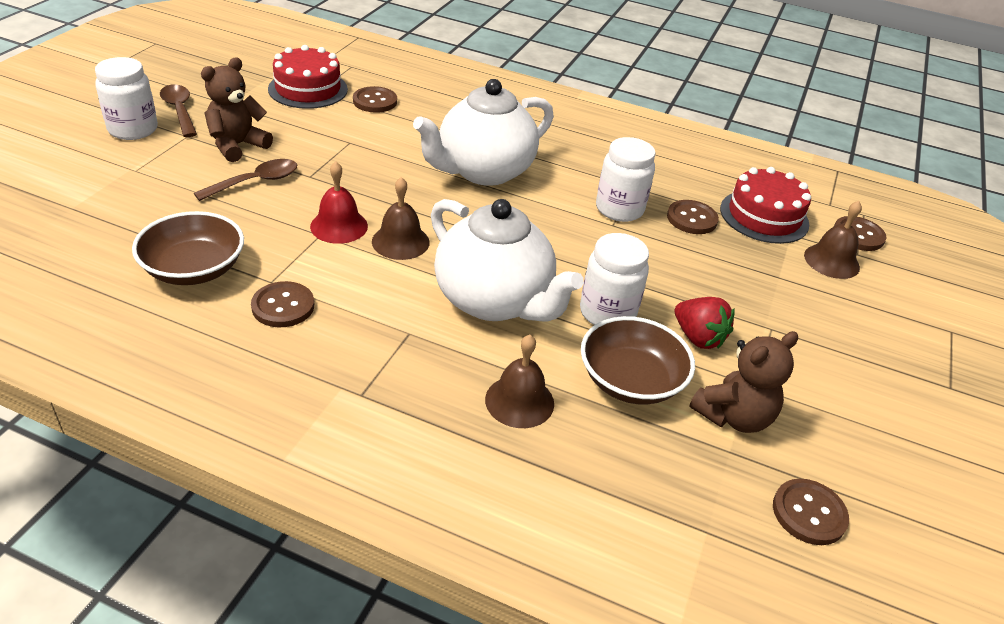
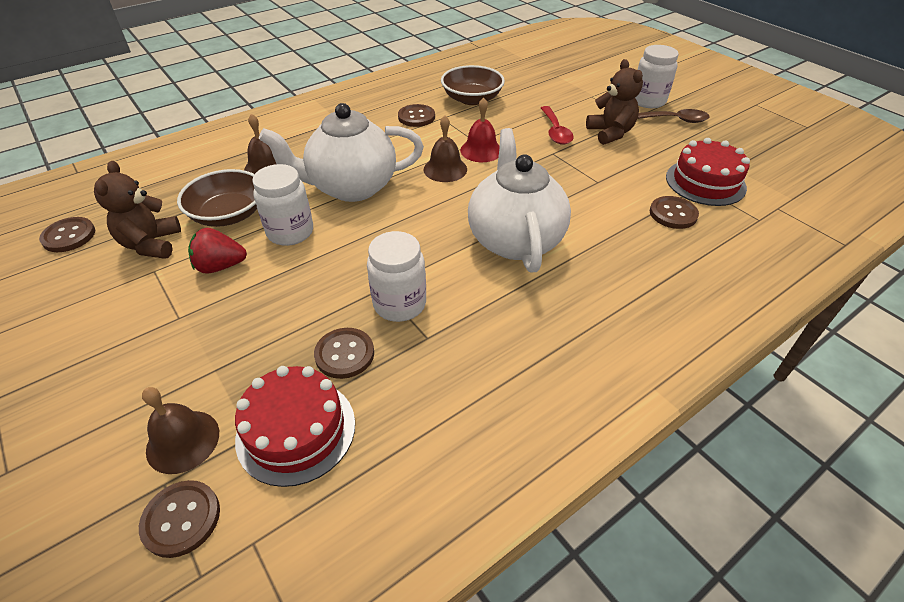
camera: 125 degrees right, 5 degrees up
(255, 182) = (555, 131): brown spoon -> red spoon

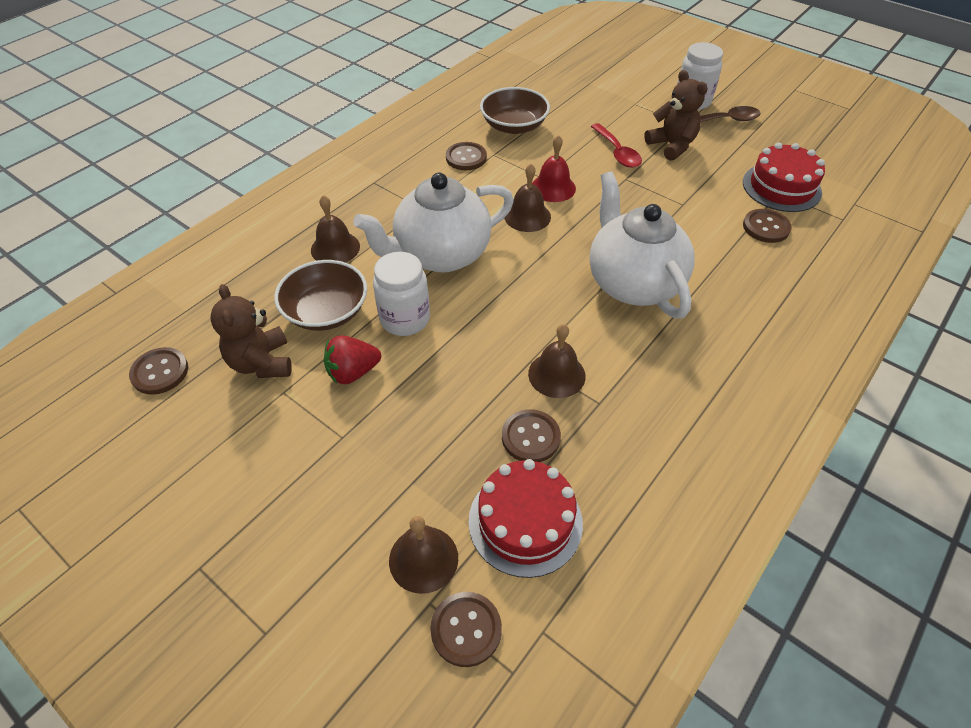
camera: 15 degrees left, 5 degrees up
(399, 304) = (556, 374): white jar -> brown bell

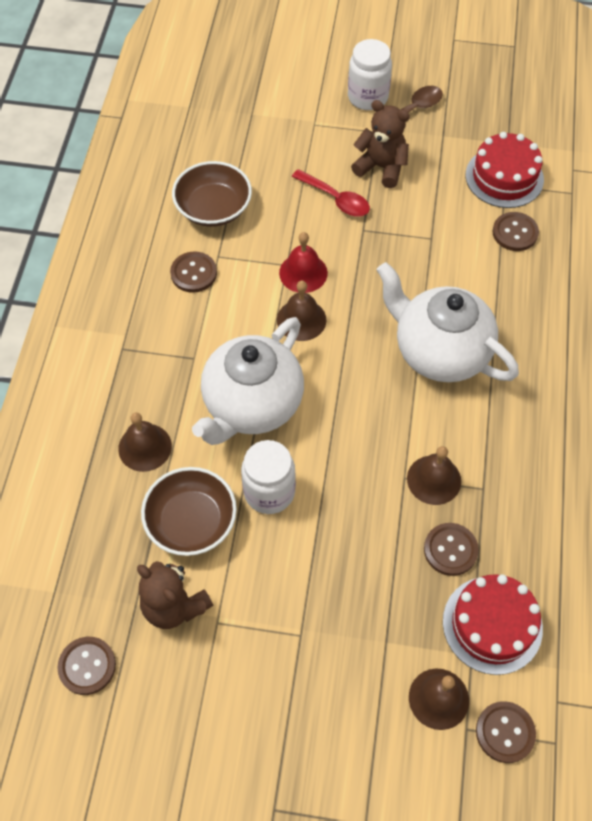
camera: 30 degrees left, 10 degrees up
(353, 372) = (263, 570): red strawberry -> none

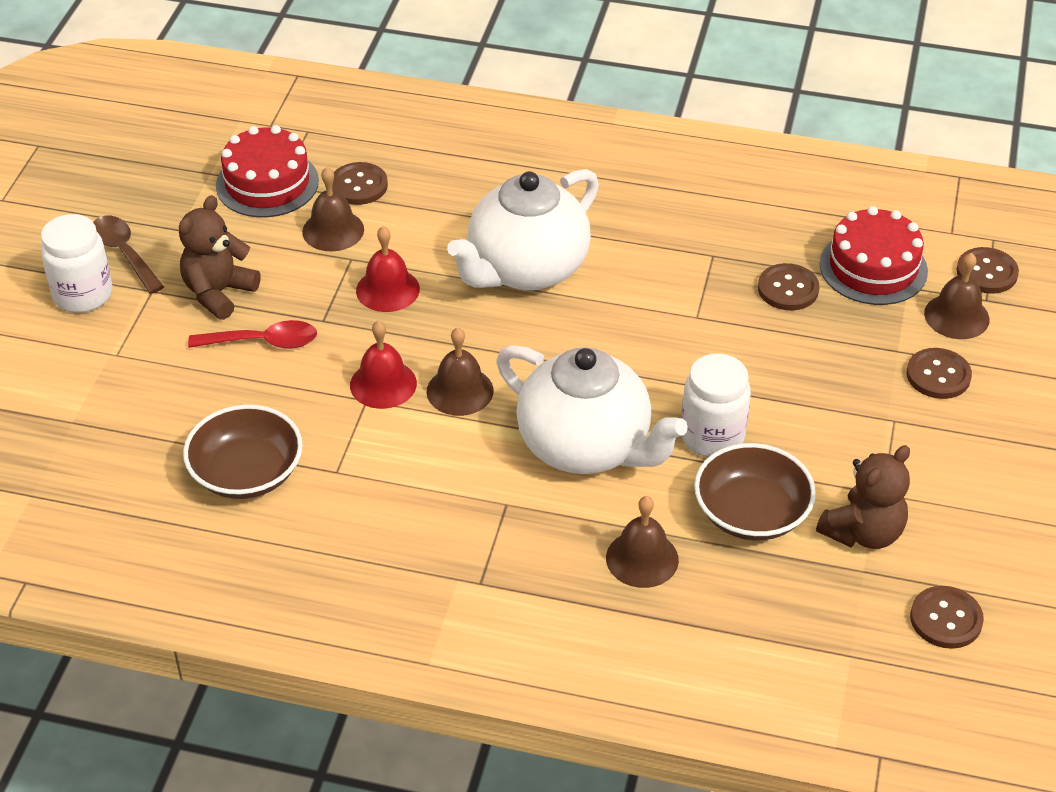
camera: 85 degrees left, 15 degrees down
(193, 273) = (362, 499): brown button -> brown button (938, 375)
(336, 199) = (263, 342): red spoon -> red spoon turned 45 degrees clockwise
(401, 264) = (387, 289): none -> red bell
(434, 479) = (700, 293): brown bell -> brown bell (333, 230)

